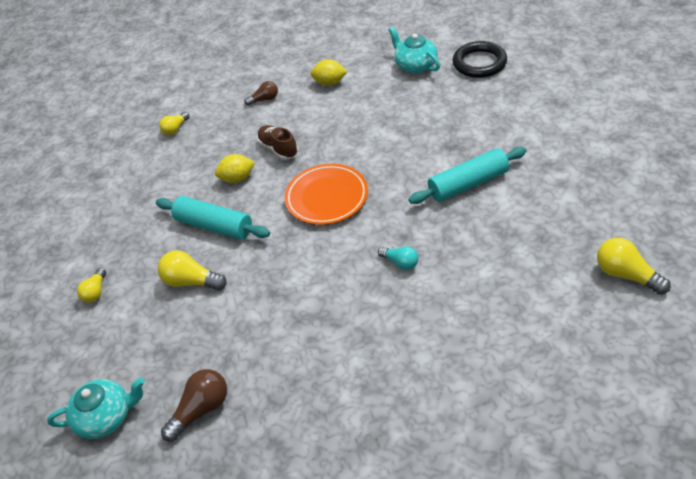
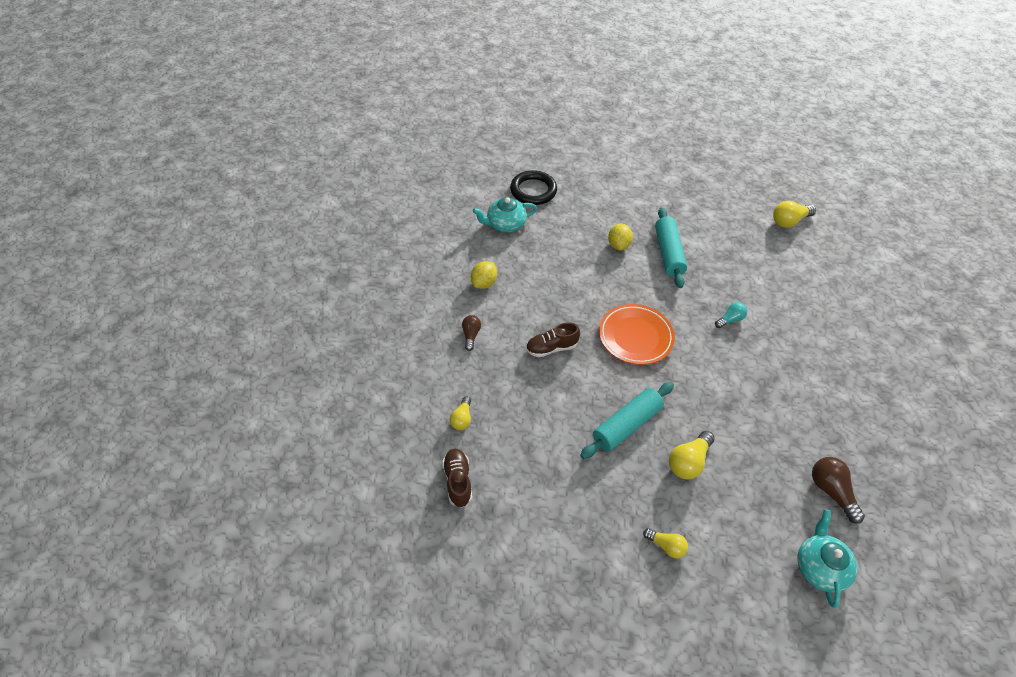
camera: 75 degrees left, 5 degrees up
(117, 150) = (458, 481): none -> brown shoe
(175, 129) = (462, 419): yellow light bulb -> yellow light bulb turned 45 degrees clockwise
(237, 179) = (573, 390): yellow lemon -> yellow lemon (618, 245)

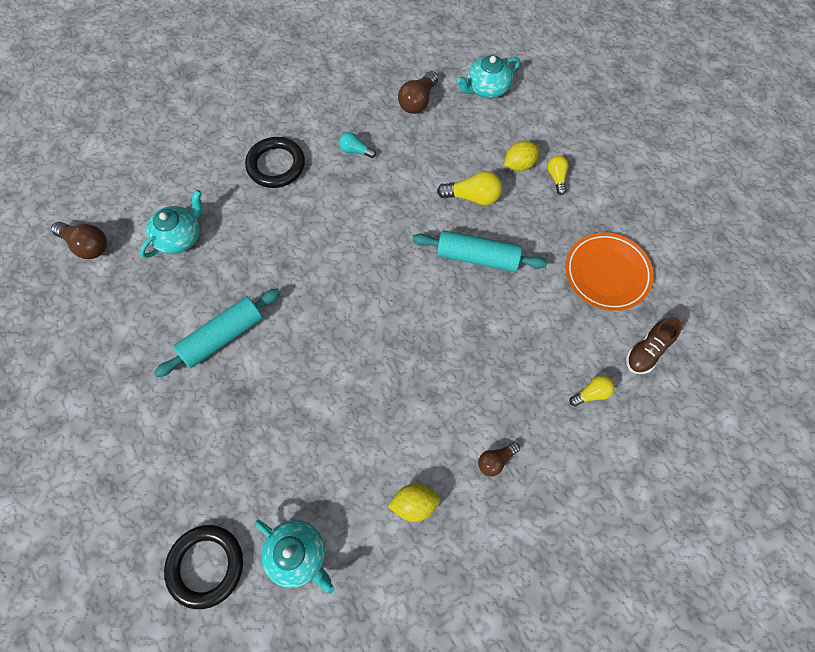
camera: 125 degrees left, 15 degrees up
(551, 348) = (446, 370): brown shoe -> none
(618, 245) = (245, 394): yellow lemon -> yellow lemon (519, 165)
(635, 337) = (371, 303): orange plate -> orange plate (607, 273)
(730, 319) = (285, 236): turquoise light bulb -> turquoise light bulb (355, 151)
(767, 266) = (180, 237): none -> turquoise teapot
(789, 221) = (87, 245): yellow light bulb -> brown light bulb
(806, 347) = (276, 165): none -> black ring

